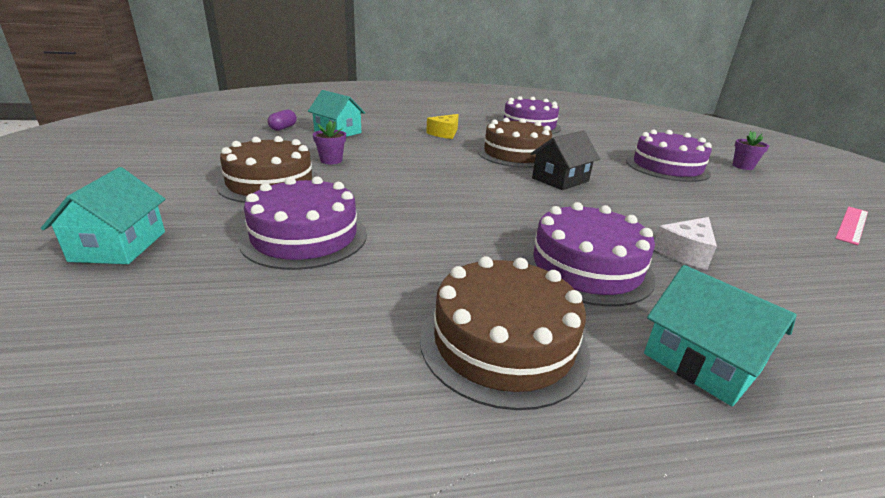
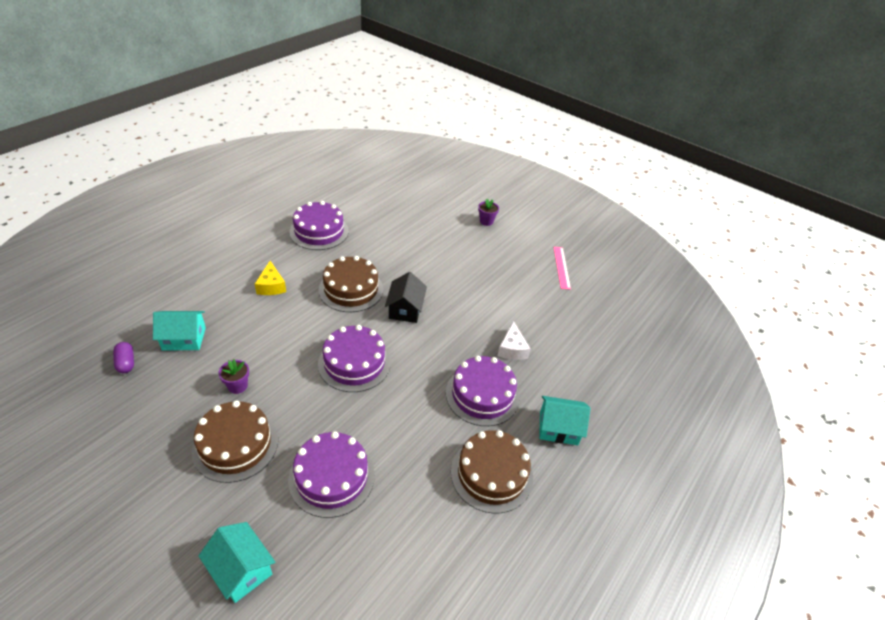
camera: 45 degrees left, 15 degrees up
(667, 167) = (449, 249): purple cake -> purple cake (354, 363)

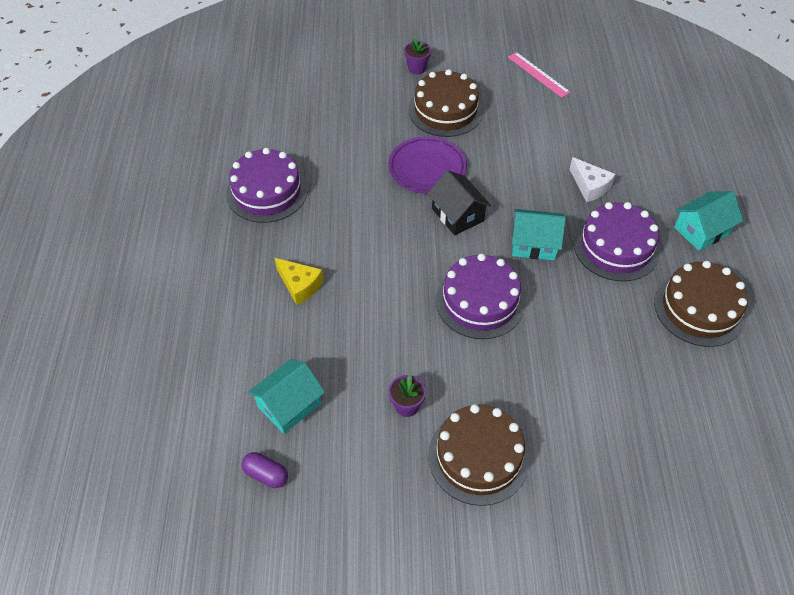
camera: 35 degrees left, 10 degrees up
(241, 569) = (620, 544): turquoise house -> turquoise house (534, 244)
(332, 477) = (590, 413): purple cake -> none
(351, 289) = (382, 231): brown cake -> brown cake (445, 110)
(421, 274) = (427, 168): none -> purple plate

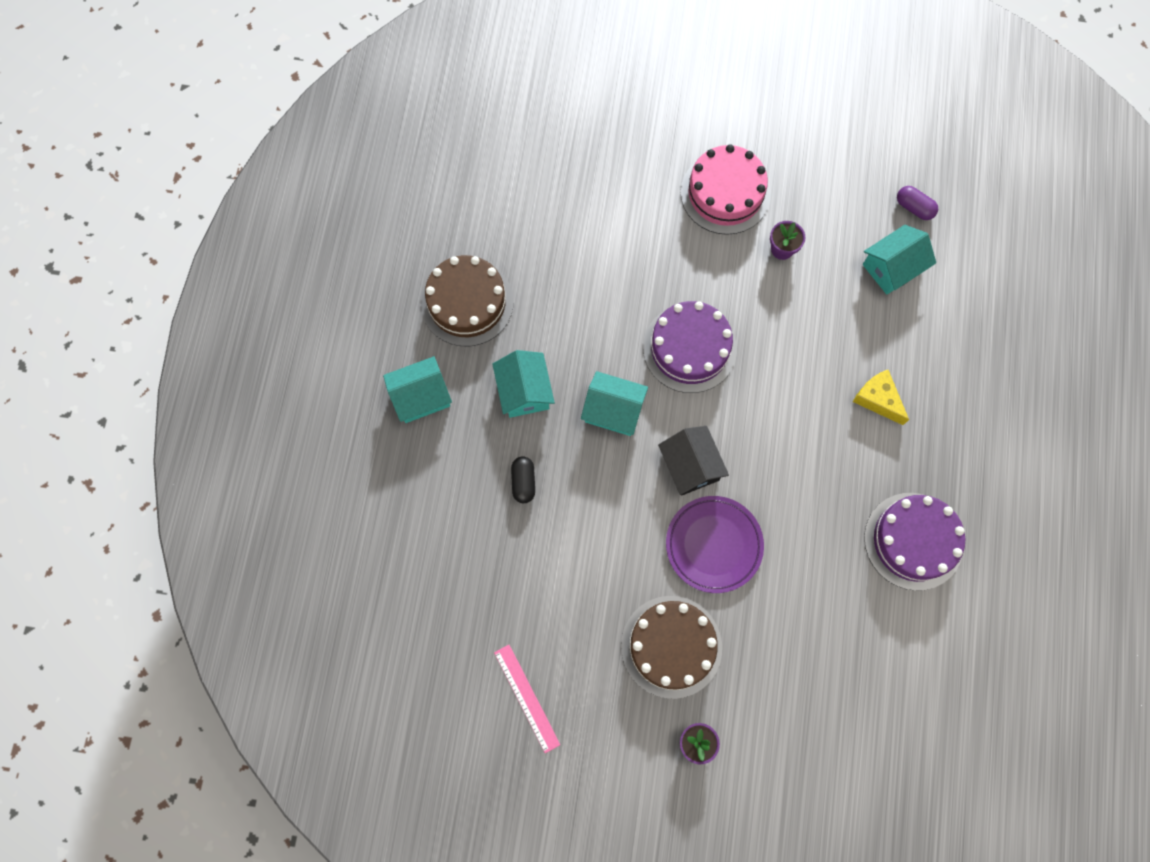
camera: 170 degrees left, 20 degrees up
(478, 457) = (725, 193): brown cake -> pink cake
(590, 186) = (523, 482): white cheese -> black capsule
(616, 247) = (524, 391): purple cake -> turquoise house

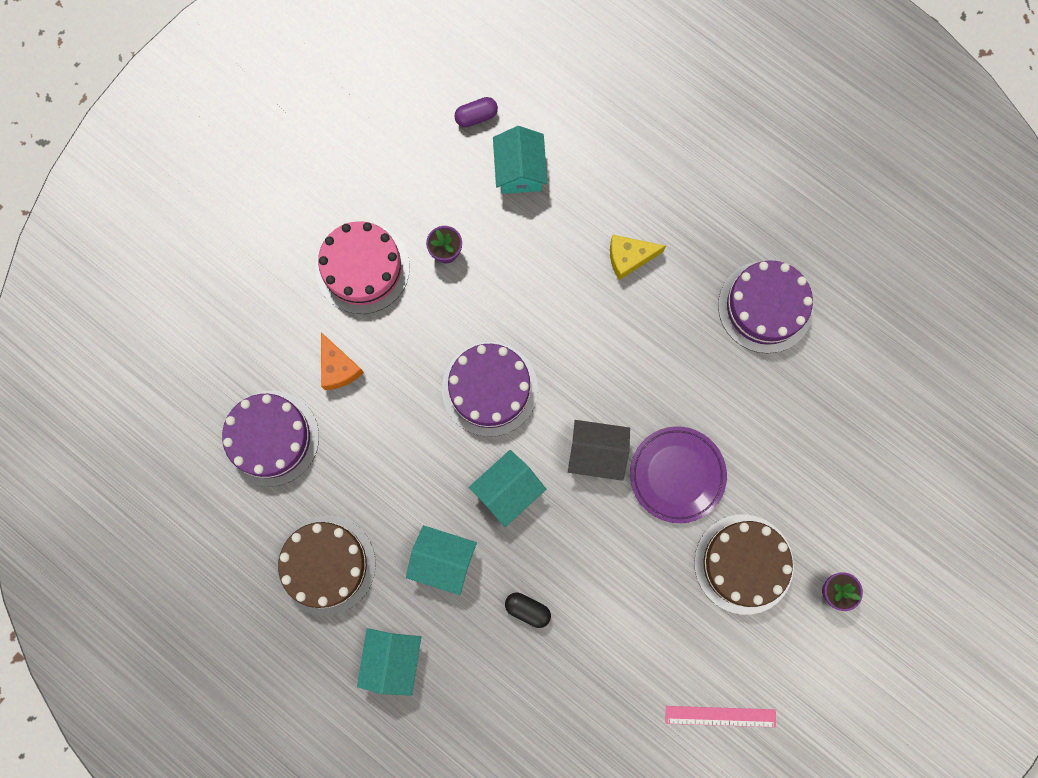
camera: 60 degrees left, 5 degrees up
(543, 203) = (270, 438): none -> purple cake
(631, 221) = (338, 368): none -> orange cheese

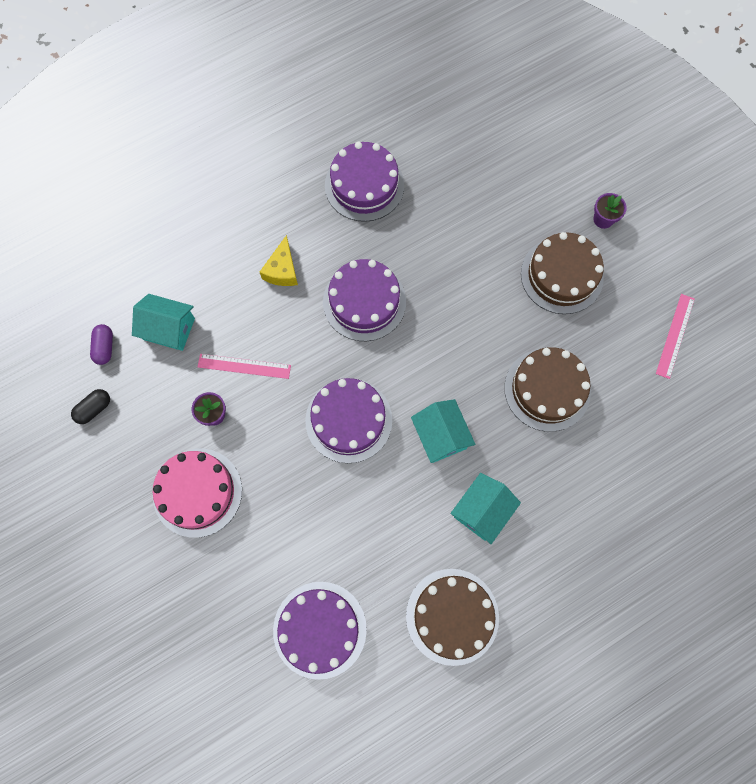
camera: 70 degrees left, 5 degrees down
(338, 368) = (279, 545): orange cheese -> none
(392, 659) = (553, 584): turquoise house -> none
(508, 261) = (244, 366): none -> pink ruler
(527, 609) = (546, 454): black capsule -> black capsule (94, 409)
(597, 453) = (435, 353): black house -> none
(601, 588) = (547, 389): none -> brown cake
(626, 357) = (364, 302): none -> purple cake
(677, 475) = (474, 298): purple plate -> none

